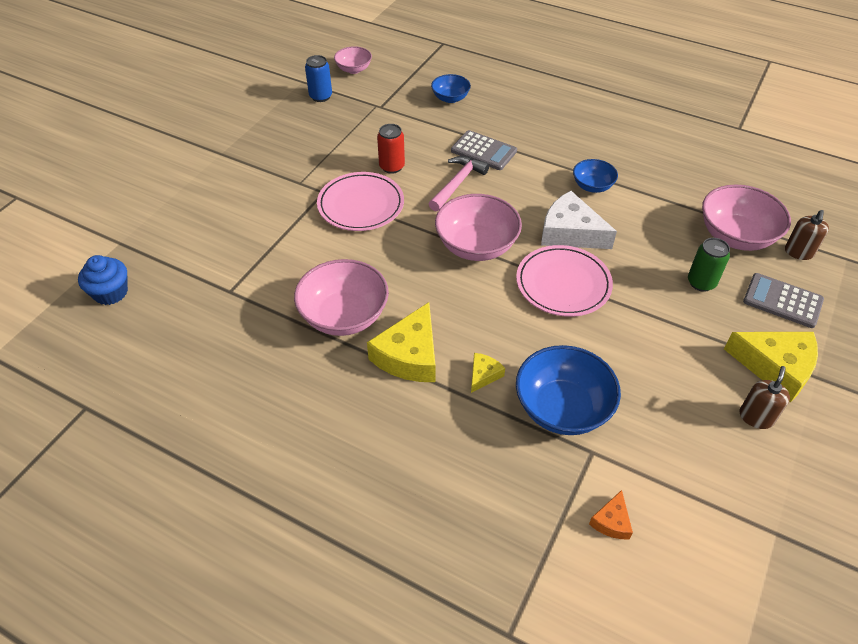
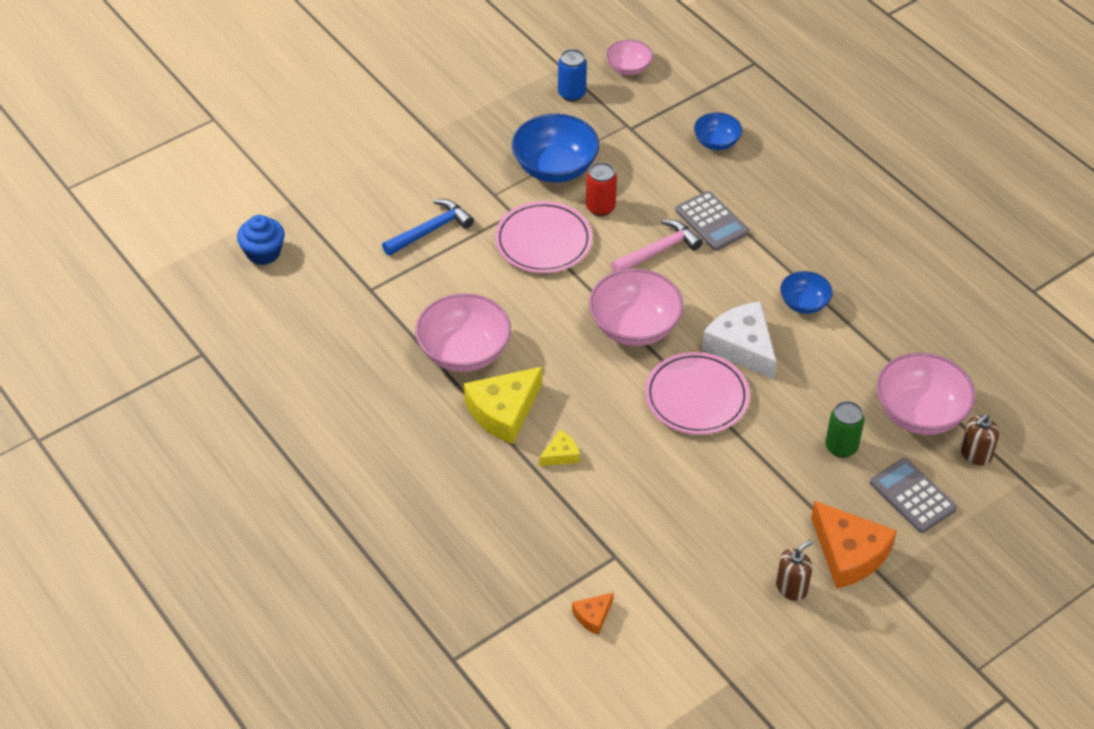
camera: 25 degrees right, 0 degrees up
(259, 226) = (431, 230): none -> blue hammer
(562, 408) = (614, 510): blue bowl -> blue bowl (555, 167)
(775, 367) = (849, 553): yellow cheese -> orange cheese

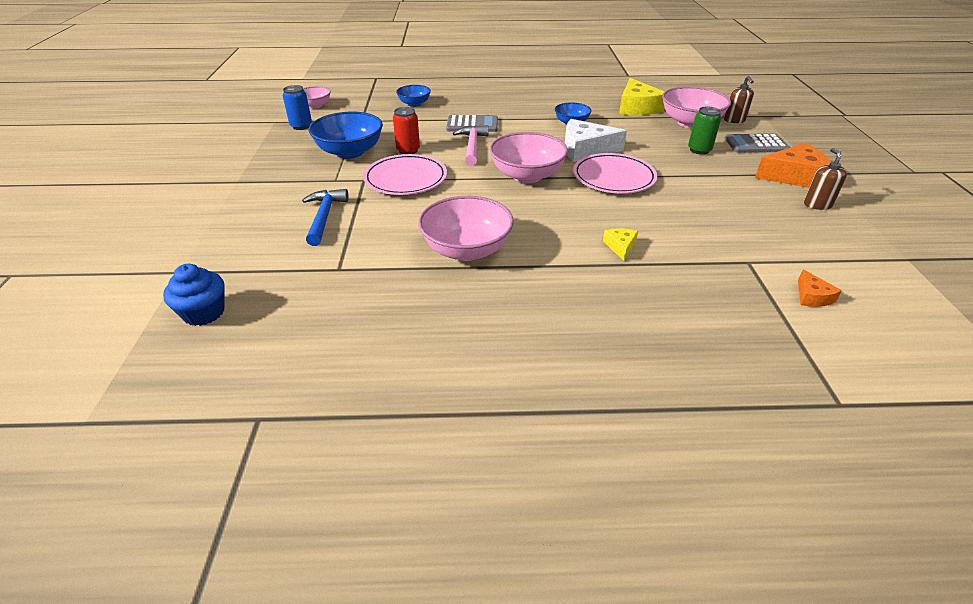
camera: 55 degrees left, 10 degrees down
(503, 411) = (549, 255): yellow cheese -> yellow cheese (637, 107)

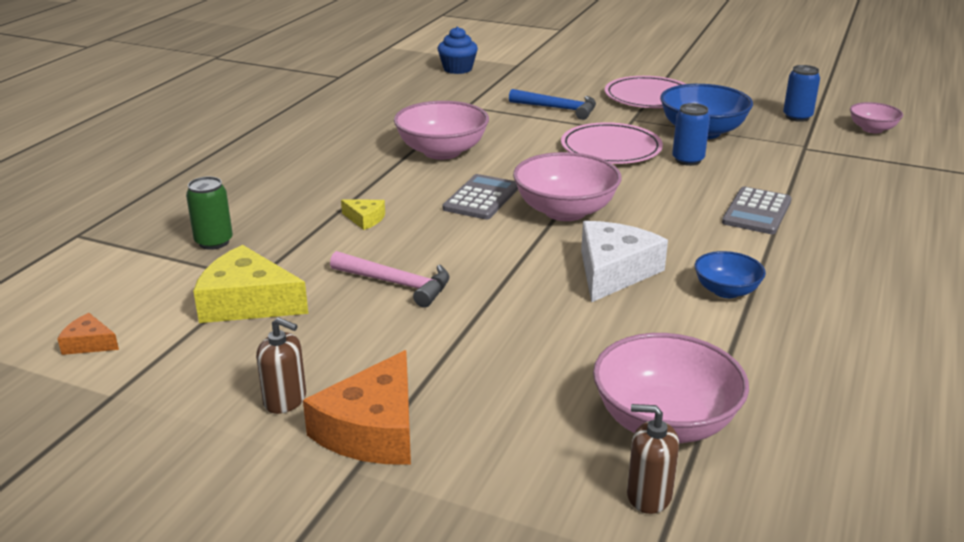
camera: 115 degrees right, 10 degrees down
(408, 150) = (688, 160): red can -> blue can
(414, 104) = (862, 187): blue bowl -> none
(472, 146) = (678, 197): pink hammer -> pink hammer (397, 284)
(614, 177) = (513, 265): pink plate -> pink plate (649, 97)
(637, 107) = (777, 388): yellow cheese -> yellow cheese (247, 302)
(699, 150) = (540, 375): green can -> green can (214, 242)
(756, 144) = (516, 456): grey calculator -> grey calculator (481, 198)
(812, 296) = (167, 287): orange cheese -> orange cheese (89, 343)

